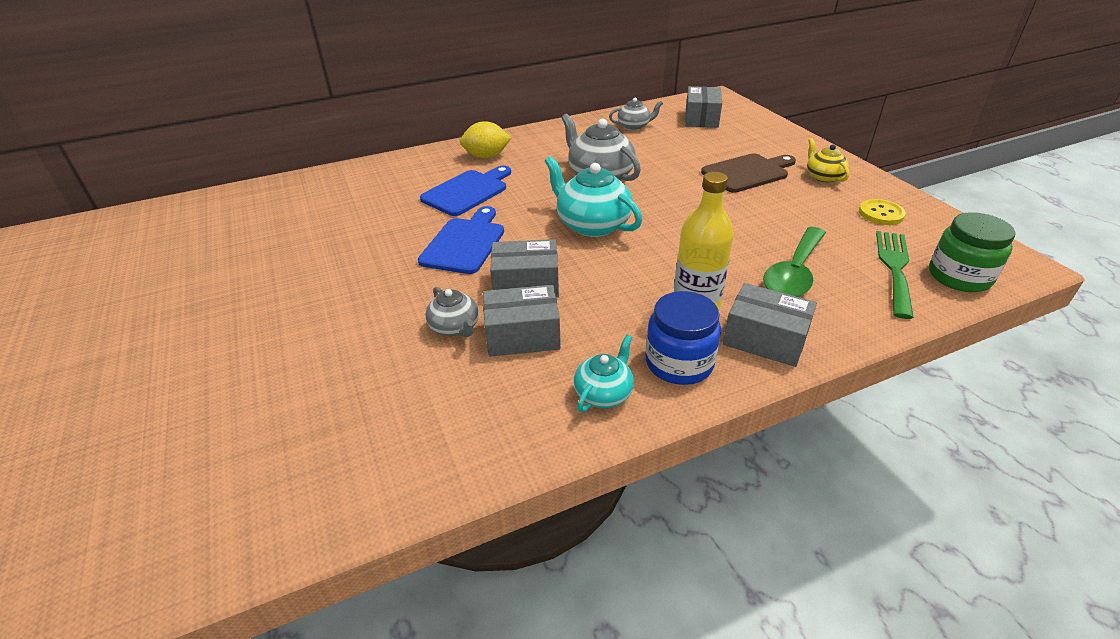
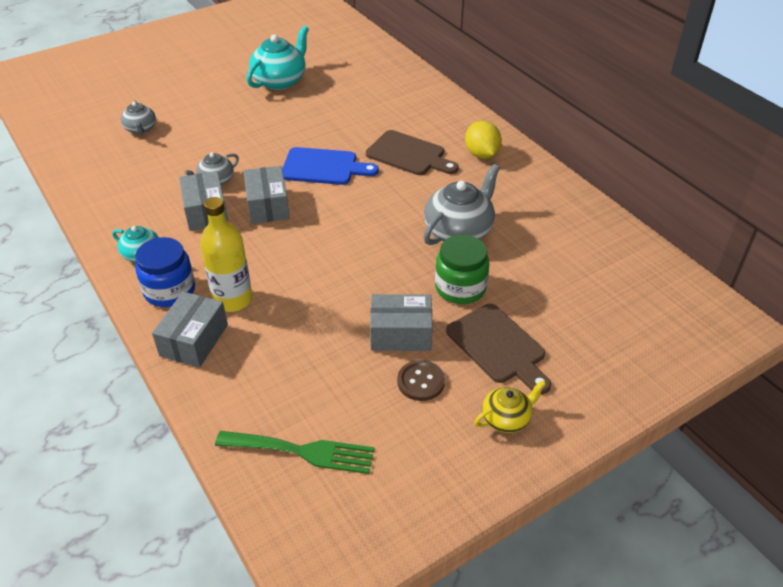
camera: 80 degrees right, 5 degrees up
(467, 191) = (409, 155): blue cutting board -> brown cutting board
(592, 225) = (361, 233): turquoise teapot -> turquoise teapot (280, 81)
(634, 126) = (596, 249): grey teapot -> grey teapot (141, 129)
(701, 118) = (648, 309): grey box -> grey box (401, 334)
(794, 207) = (421, 382): none -> brown button
(794, 272) = (291, 368): green spoon -> none
(881, 214) = (419, 462): yellow button -> none
(959, 277) = (289, 507): green jar -> green jar (460, 288)

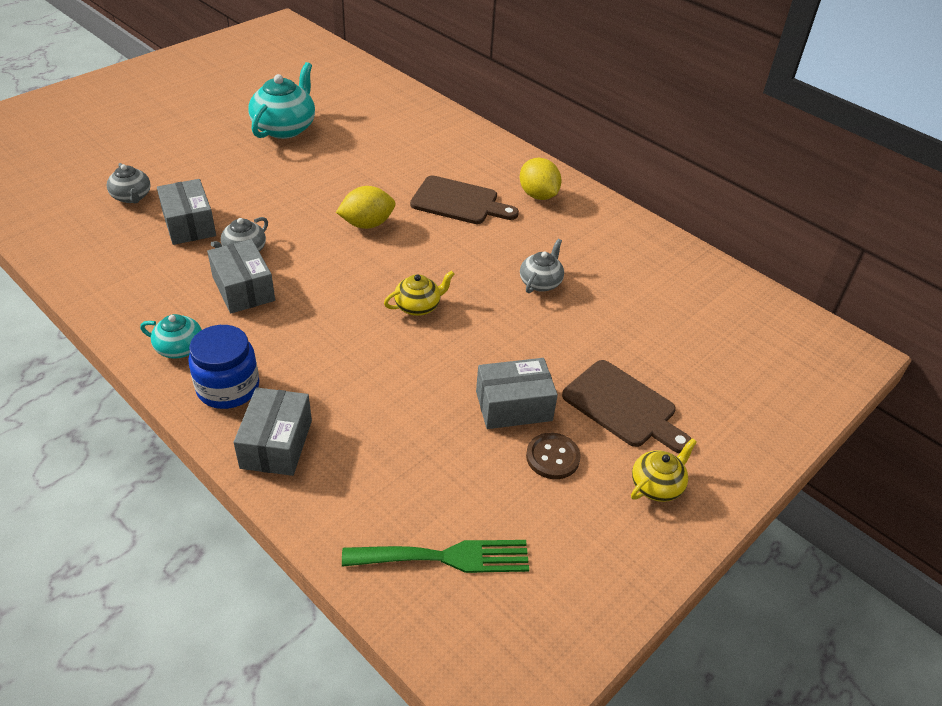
camera: 15 degrees left, 0 degrees up
(233, 299) = (308, 390): yellow bottle -> none
(268, 206) = (315, 275): grey box -> grey box (189, 224)
(323, 167) = (367, 224): blue cutting board -> yellow lemon
(345, 241) = (418, 306): none -> yellow teapot
(459, 231) = (540, 282): grey teapot -> grey teapot, size x0.57
(460, 288) = (562, 346): green jar -> none

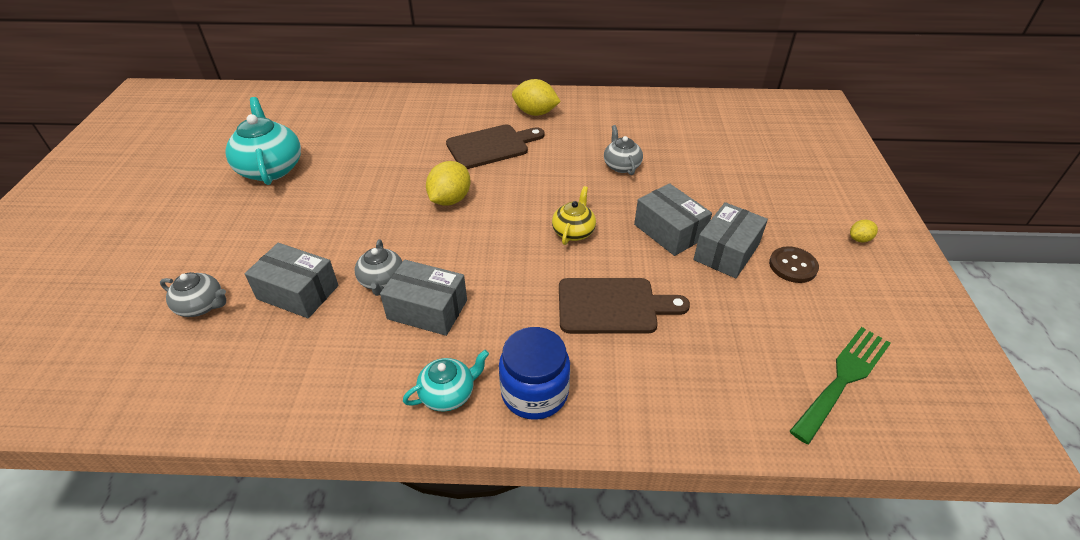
camera: 40 degrees left, 0 degrees up
(276, 444) = (634, 402): grey box -> grey box (669, 231)
(623, 407) = (777, 208): brown cutting board -> brown cutting board (613, 306)
(657, 485) = (859, 239): yellow teapot -> yellow lemon

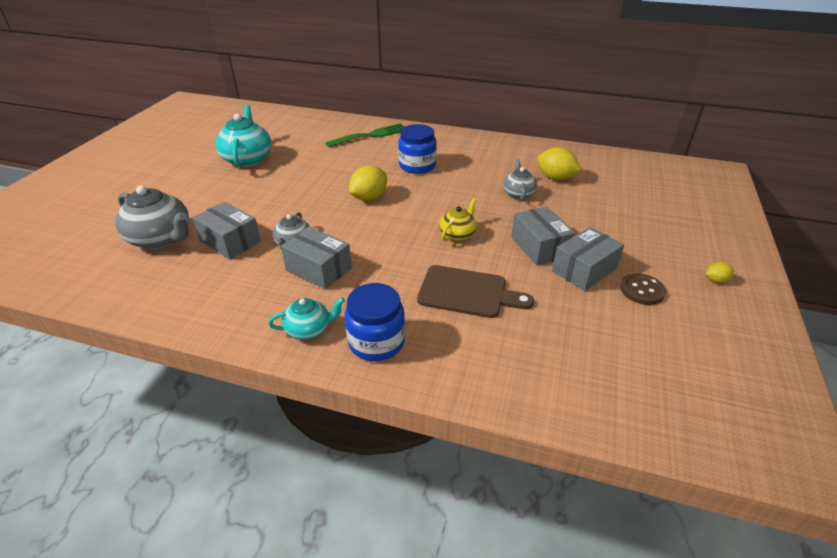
camera: 15 degrees right, 5 degrees down
(202, 306) = (161, 239): grey teapot -> grey teapot, size x1.76
(491, 146) = (417, 166): brown cutting board -> blue jar
(535, 113) = (462, 147): yellow lemon -> yellow lemon (555, 178)
(843, 378) = (654, 386): green fork -> green fork (371, 135)

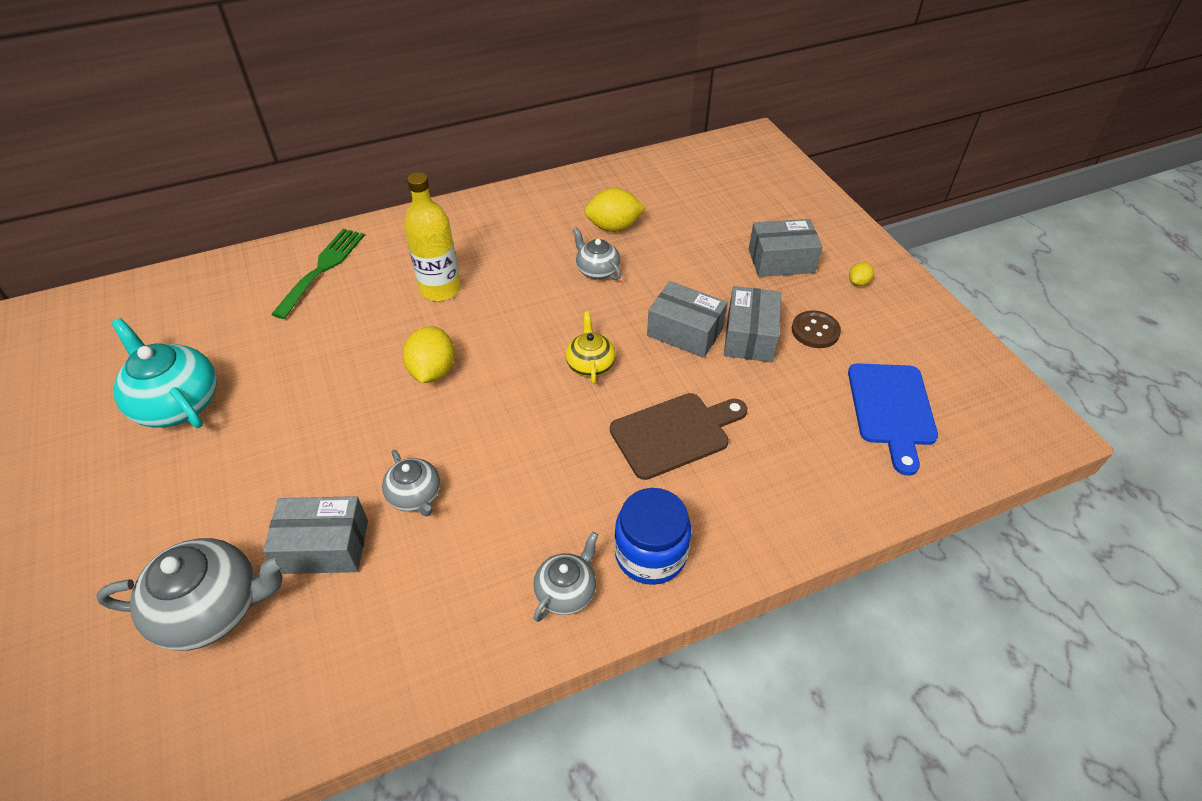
camera: 40 degrees left, 10 degrees up
(309, 329) = (566, 591): turquoise teapot -> grey teapot
(318, 269) = (487, 509): grey box -> grey box (781, 261)
(417, 166) = (440, 289): blue jar -> yellow bottle
(653, 366) = (891, 409): none -> blue cutting board

